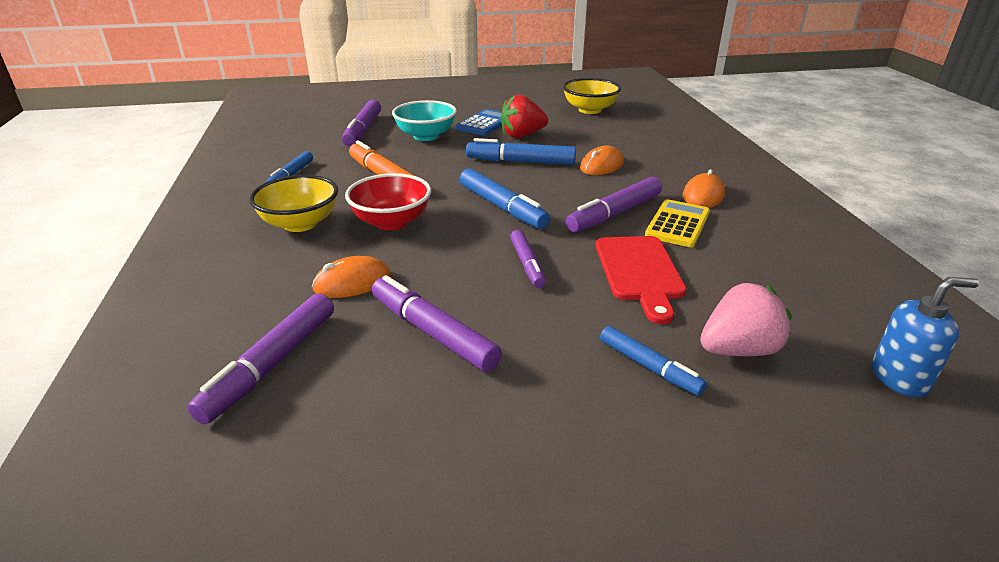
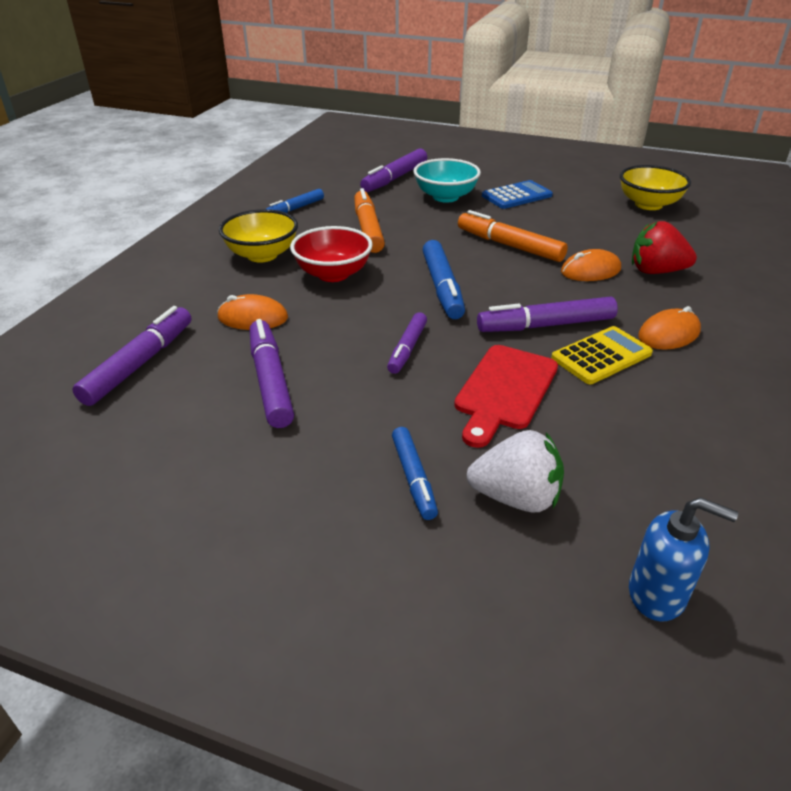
camera: 30 degrees right, 5 degrees up
(271, 365) = (140, 363): purple marker -> purple marker turned 150 degrees clockwise
(520, 162) = (509, 245): blue marker -> orange marker
(522, 135) = (541, 217): red strawberry -> red strawberry (656, 271)
(738, 350) = (516, 497): pink strawberry -> white strawberry

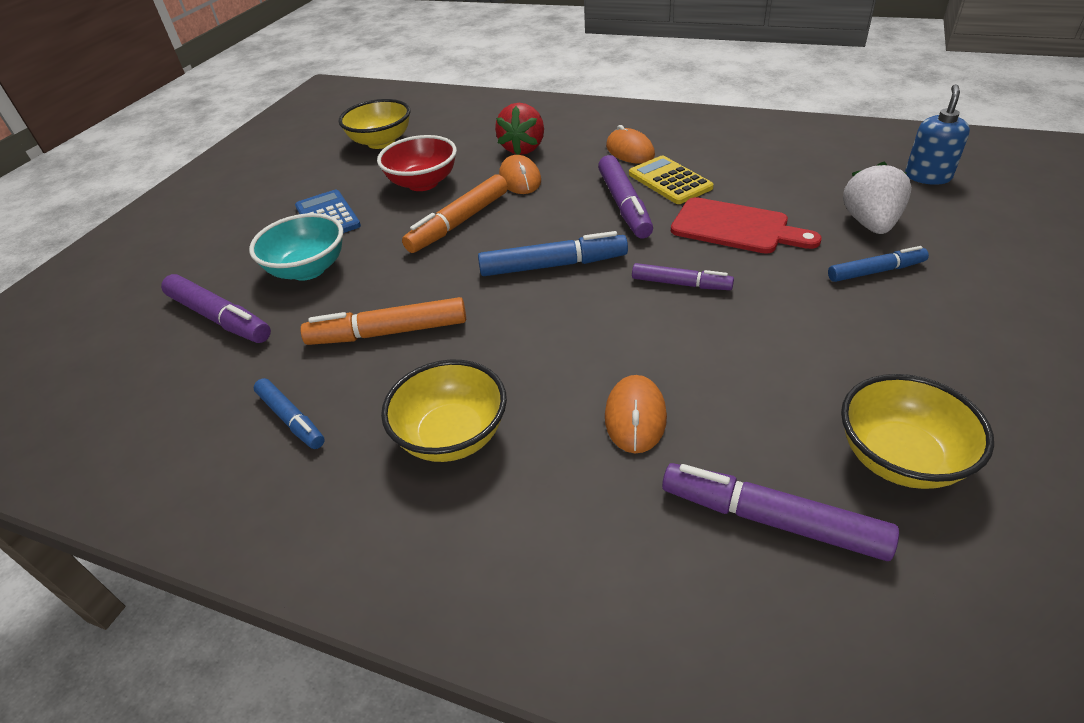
camera: 85 degrees left, 5 degrees up
(160, 432) = (899, 458): none -> yellow bowl
(271, 380) = (768, 378): purple marker -> none
(333, 274) = (517, 353): red bowl -> red bowl (423, 183)

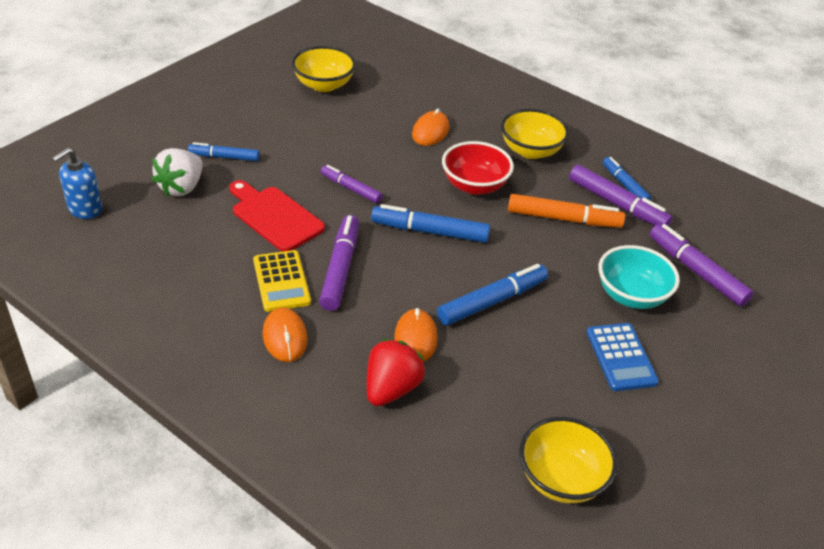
camera: 170 degrees left, 0 degrees up
(423, 183) = (517, 372): red bowl -> red bowl (474, 185)
(459, 222) = (492, 301): orange marker -> blue marker
(771, 519) = (397, 84): purple marker -> purple marker (617, 204)

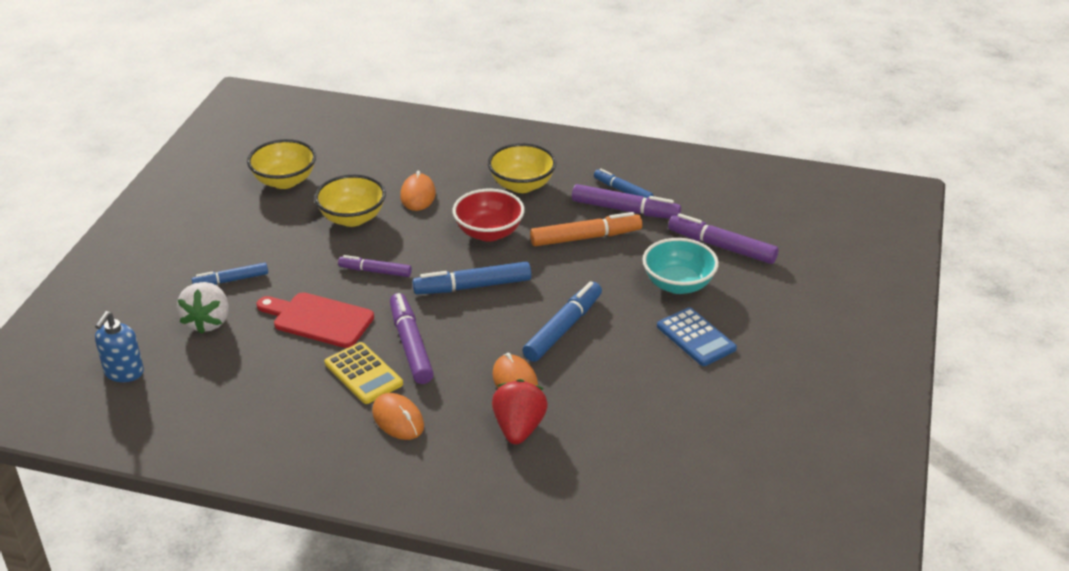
camera: 20 degrees left, 5 degrees down
(561, 478) = (698, 447): yellow bowl -> yellow bowl (352, 218)

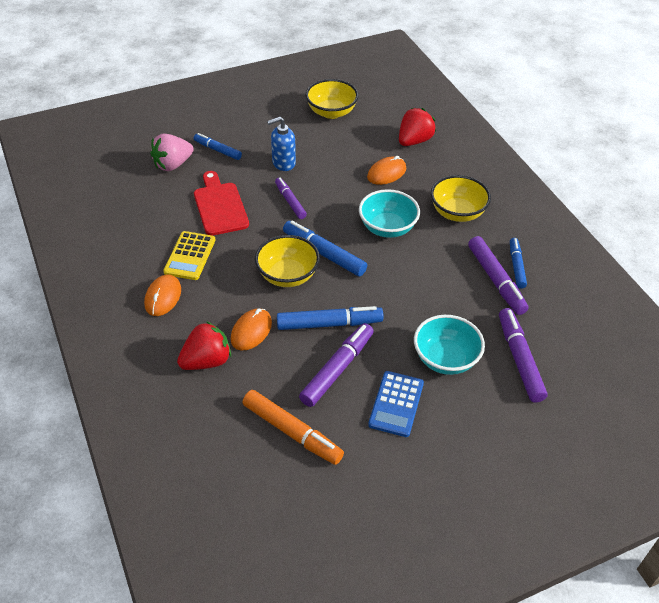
camera: 50 degrees right, 10 degrees up
(124, 372) = (100, 162): blue soap dispenser -> blue soap dispenser (283, 163)
(208, 322) = (173, 165): white strawberry -> pink strawberry
(352, 218) = (330, 160): yellow bowl -> yellow bowl (287, 275)
(398, 157) = (414, 141): none -> red strawberry
(411, 345) = (237, 260): purple marker -> purple marker (337, 369)
(489, 233) = (387, 228): red bowl -> turquoise bowl
(586, 237) = (439, 278): orange marker -> orange marker (292, 432)

